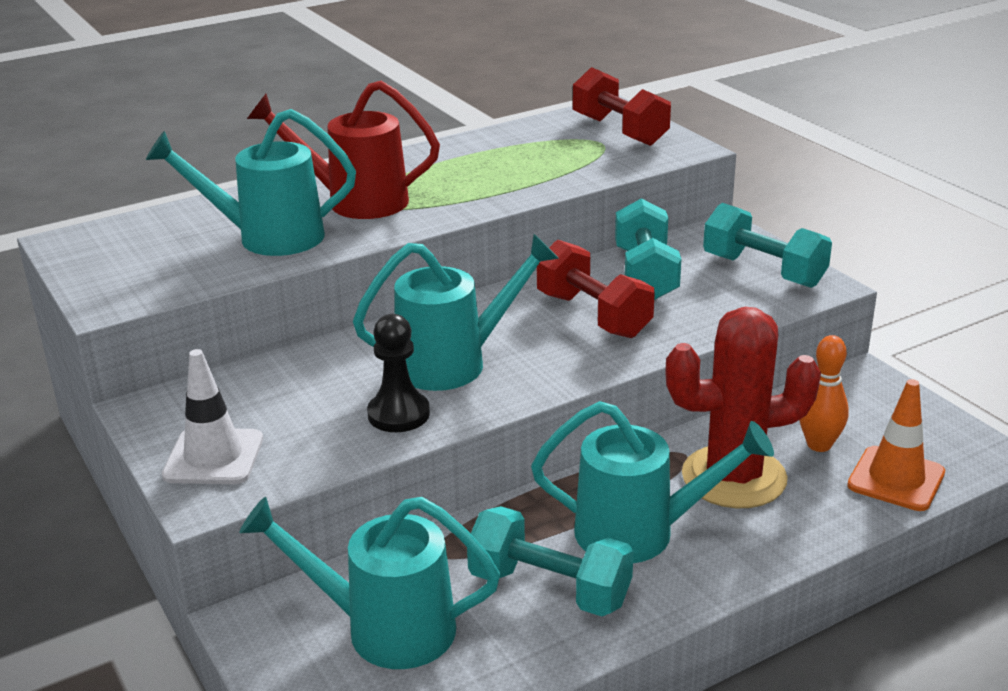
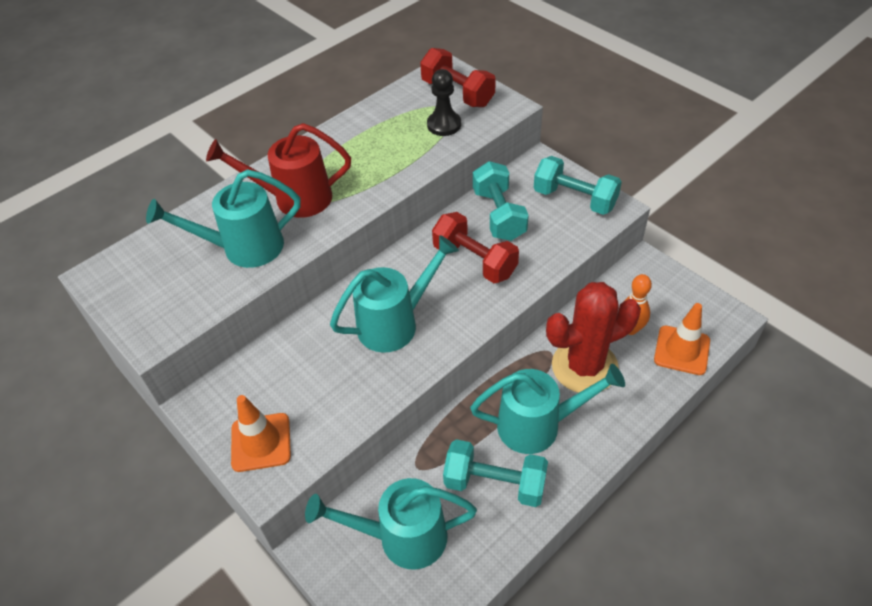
camera: 10 degrees left, 20 degrees up
(214, 457) = (261, 442): white traffic cone -> orange traffic cone
(398, 414) = (372, 379): black pawn -> black pawn (444, 125)

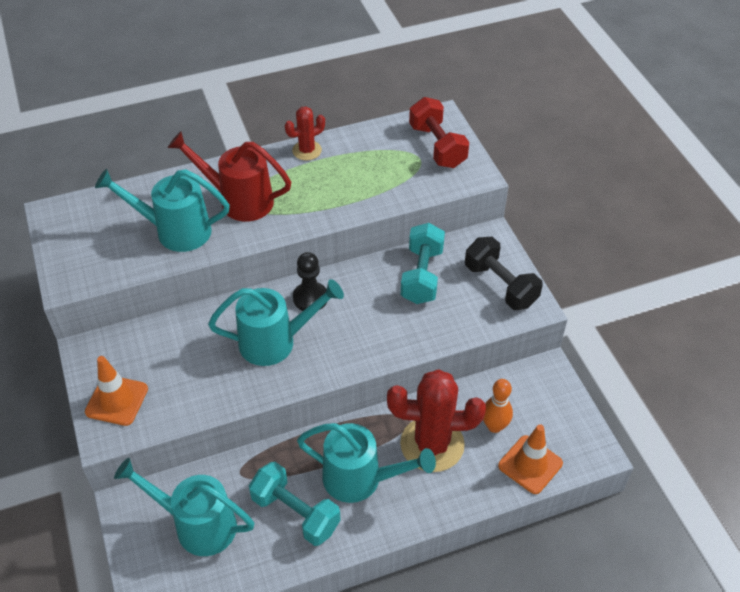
camera: 20 degrees right, 0 degrees up
(336, 134) = (307, 150): none -> red cactus
(444, 125) = (406, 174): black pawn -> black pawn (310, 298)
(474, 261) = (375, 311): red dumbbell -> none
(574, 199) = (500, 285): turquoise dumbbell -> black dumbbell

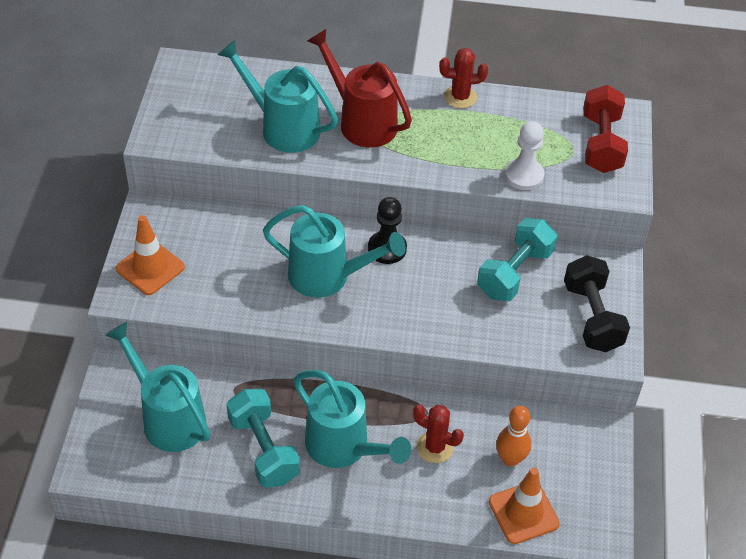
camera: 25 degrees right, 0 degrees up
(395, 194) = (524, 176): none -> white pawn
(432, 444) = (435, 447): red cactus -> red cactus, size x0.52

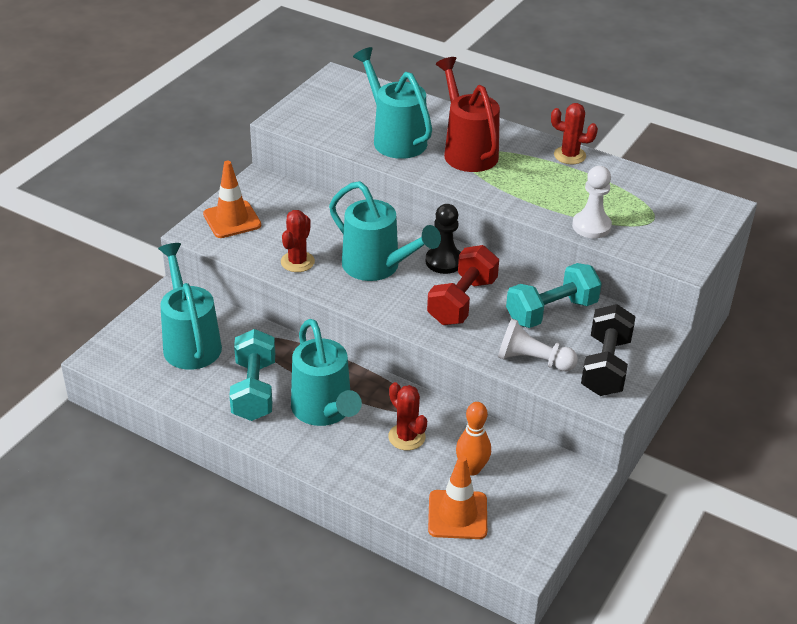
camera: 25 degrees right, 10 degrees down
(246, 297) = (297, 262): none -> red cactus
(526, 333) = (532, 360): none -> white pawn
(601, 144) = (683, 222): red dumbbell -> red dumbbell (462, 301)

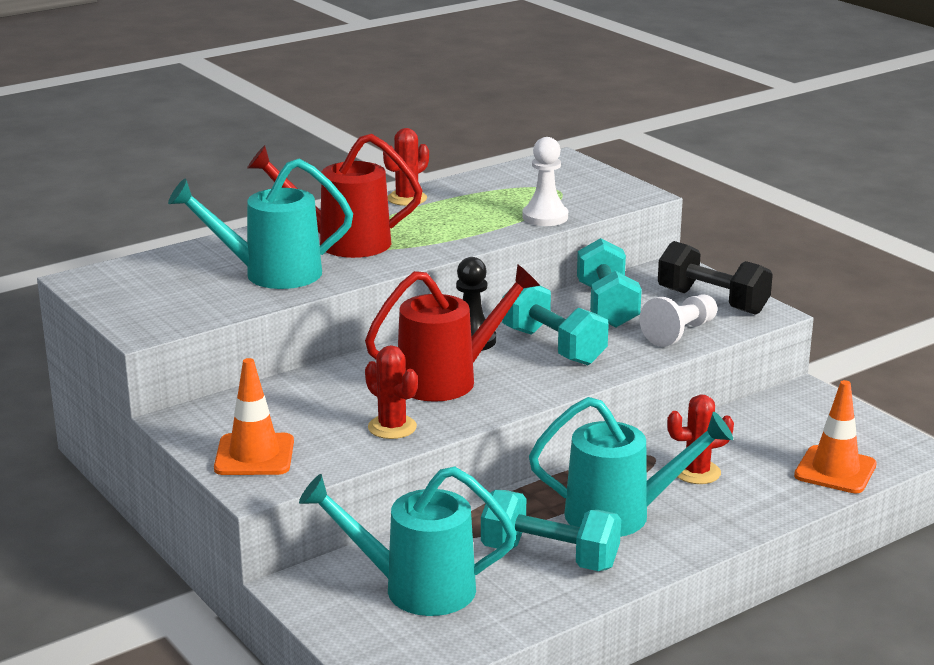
camera: 65 degrees left, 15 degrees down
(378, 267) = (448, 380): turquoise watering can -> red watering can
(462, 301) = (553, 346): red dumbbell -> turquoise dumbbell
(471, 469) = (768, 446): orange bowling pin -> none

